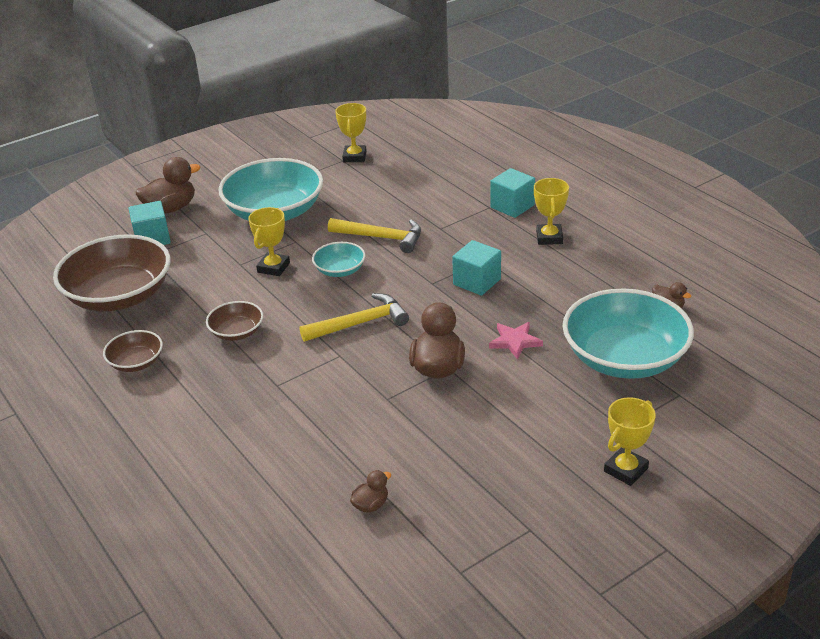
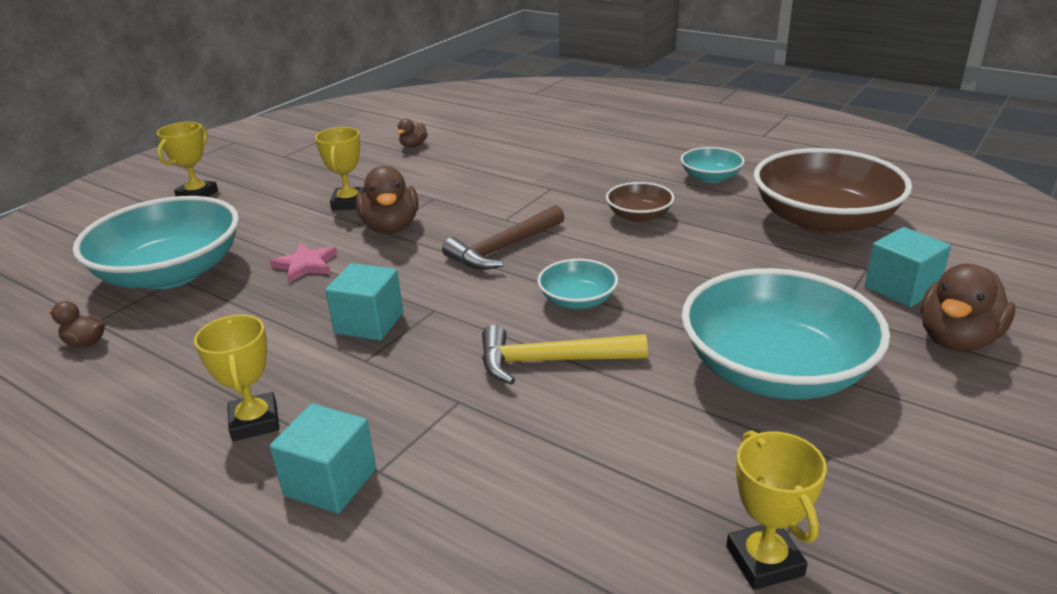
camera: 160 degrees right, 5 degrees down
(136, 362) = (710, 177): brown bowl -> turquoise bowl
(273, 267) = (674, 286): yellow trophy -> yellow trophy (349, 203)
(360, 323) = (503, 248): yellow hammer -> brown hammer

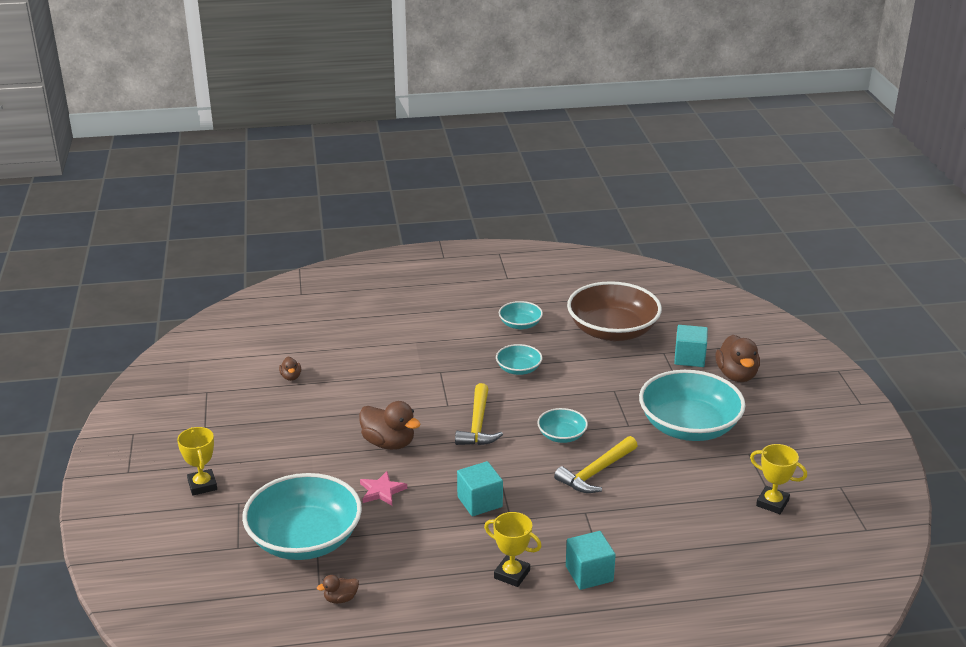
camera: 45 degrees left, 0 degrees up
(349, 203) = (329, 440): yellow trophy -> none
(503, 248) = (478, 425): brown hammer -> yellow hammer
(639, 216) = (518, 369): brown bowl -> turquoise bowl

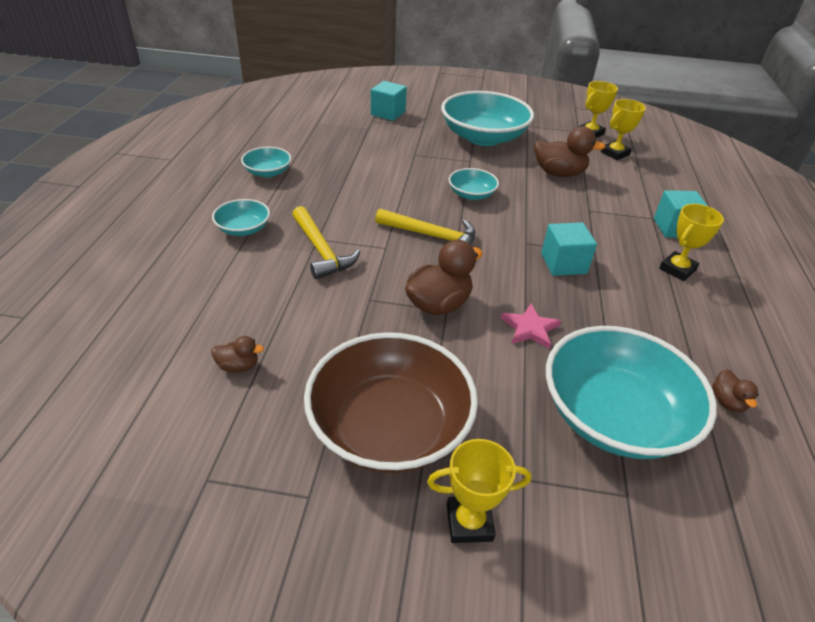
camera: 75 degrees left, 10 degrees up
(518, 369) = (348, 191): turquoise bowl -> turquoise bowl (243, 229)
(596, 472) = (533, 191): yellow hammer -> yellow hammer (321, 251)
(612, 331) = (320, 132): brown bowl -> brown bowl (390, 426)
(733, 525) = (615, 153): none -> yellow trophy
(736, 375) = (424, 103): brown duck -> brown duck (559, 173)

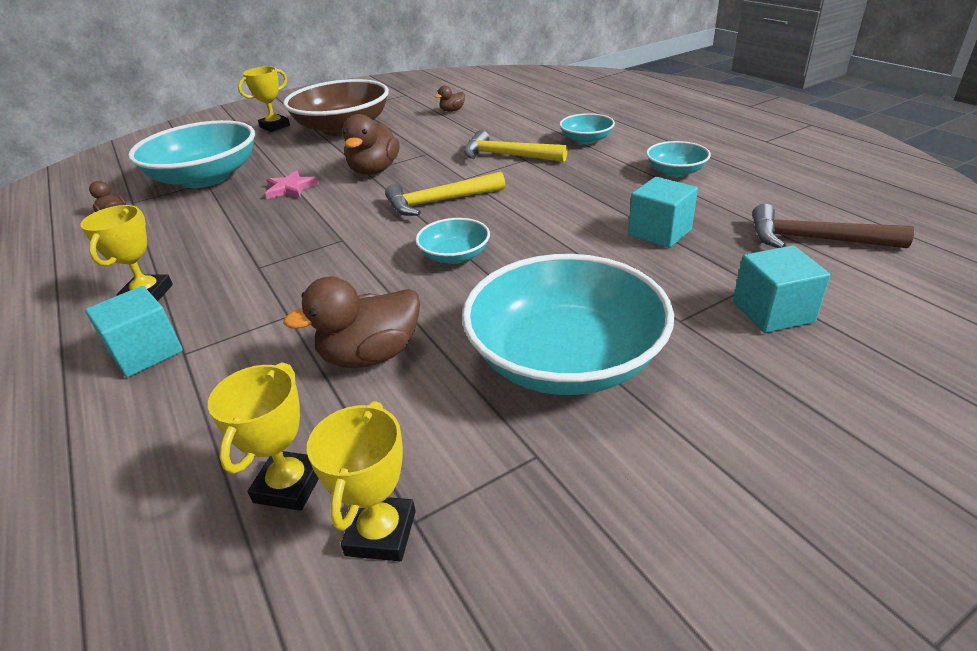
camera: 145 degrees right, 5 degrees down
(311, 118) = (813, 239): none -> brown hammer
(563, 263) = (288, 240): turquoise cube -> turquoise cube (659, 232)

